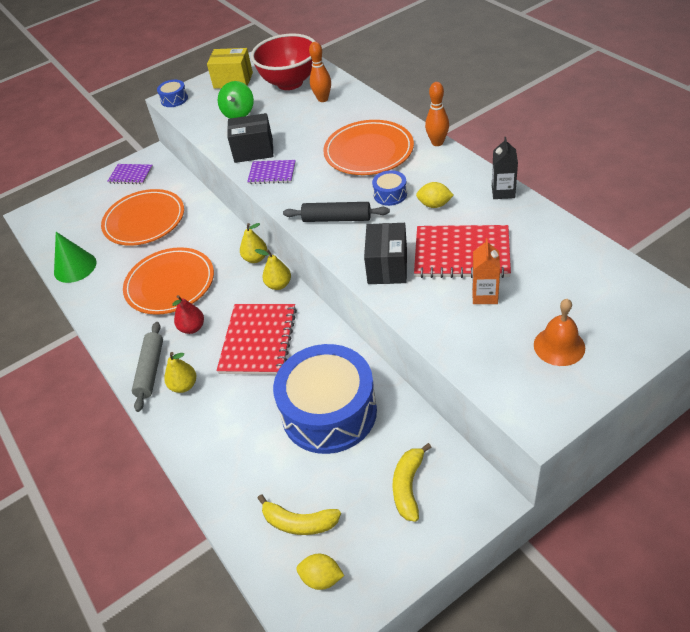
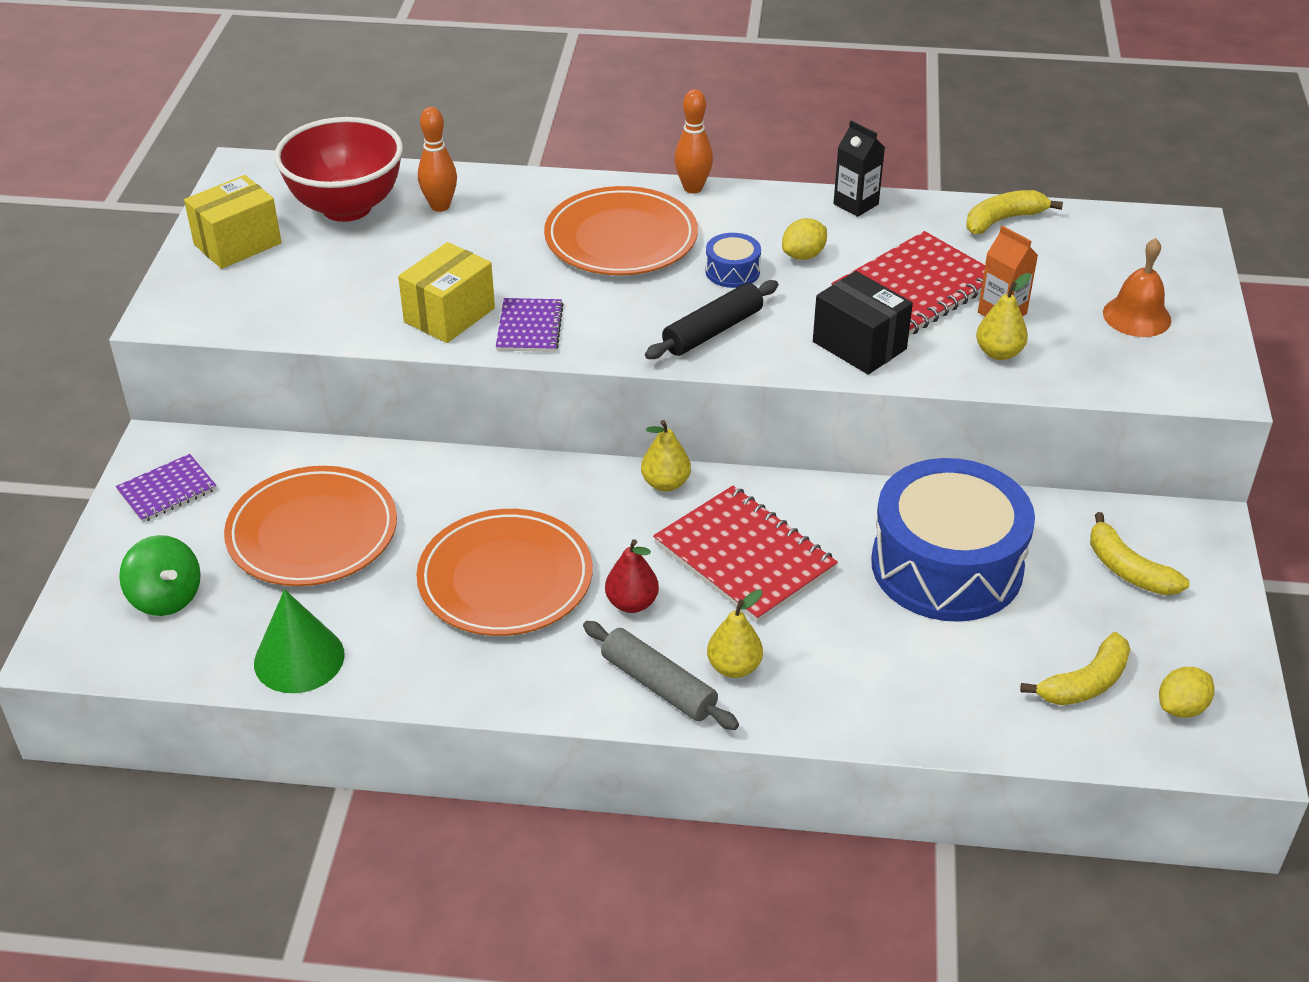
camera: 55 degrees left, 5 degrees down
(174, 99) = (173, 314): blue drum -> none
(239, 113) = (333, 281): green spinning top -> green spinning top (166, 597)
(253, 151) = (449, 315): black box -> yellow box
(255, 258) = (581, 474): yellow pear -> yellow pear (999, 353)
(272, 173) = (529, 327): purple notebook -> purple notebook turned 45 degrees counterclockwise
(570, 244) = (1003, 220): none -> yellow banana

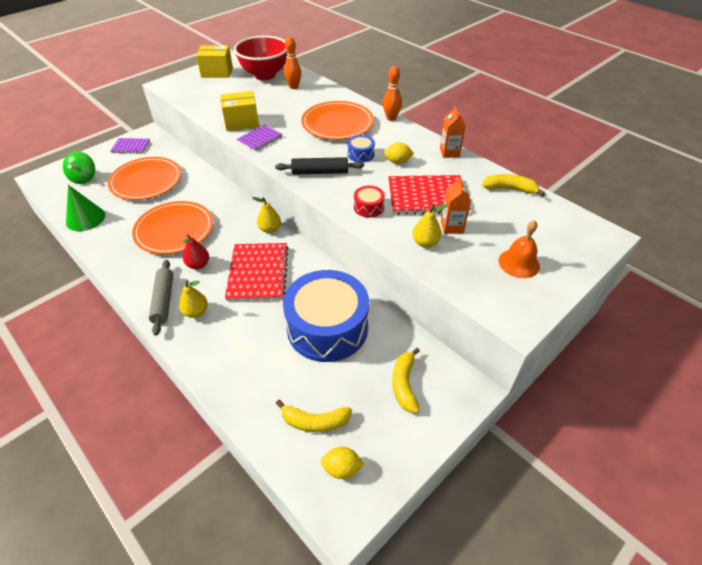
camera: 40 degrees right, 5 degrees up
(856, 204) = (449, 152): black carton -> orange carton
(859, 345) = (368, 207): black box -> red drum

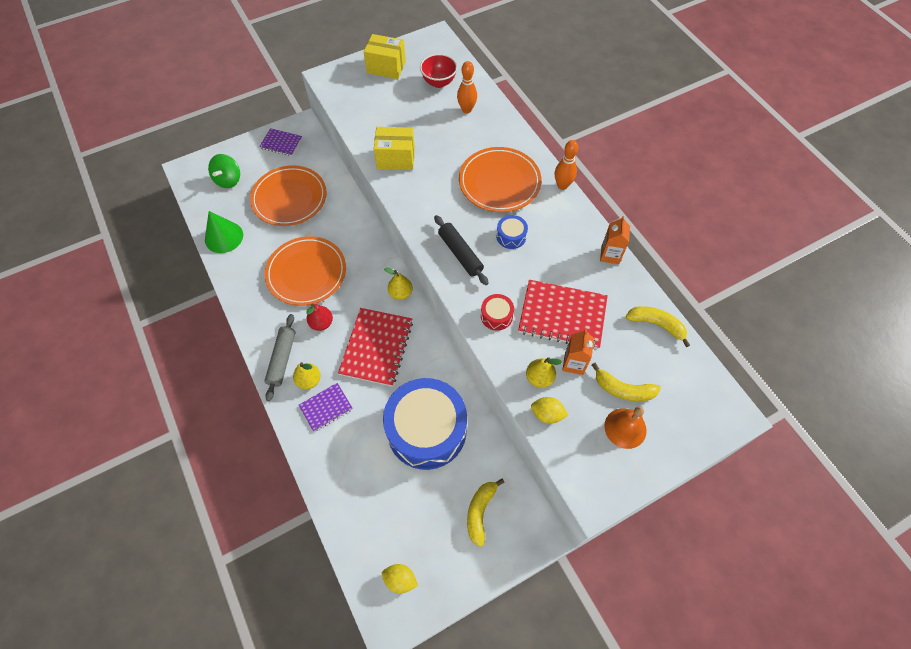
camera: 15 degrees right, 15 degrees up
(260, 139) = (409, 189): purple notebook -> purple notebook (326, 407)
(265, 75) = (439, 82): red bowl -> red bowl, size x0.59
(315, 421) = (389, 527): yellow banana -> yellow banana (623, 389)
(320, 172) = (460, 254): black rolling pin -> black rolling pin turned 45 degrees clockwise
(398, 162) = (548, 256): yellow lemon -> yellow lemon (547, 414)

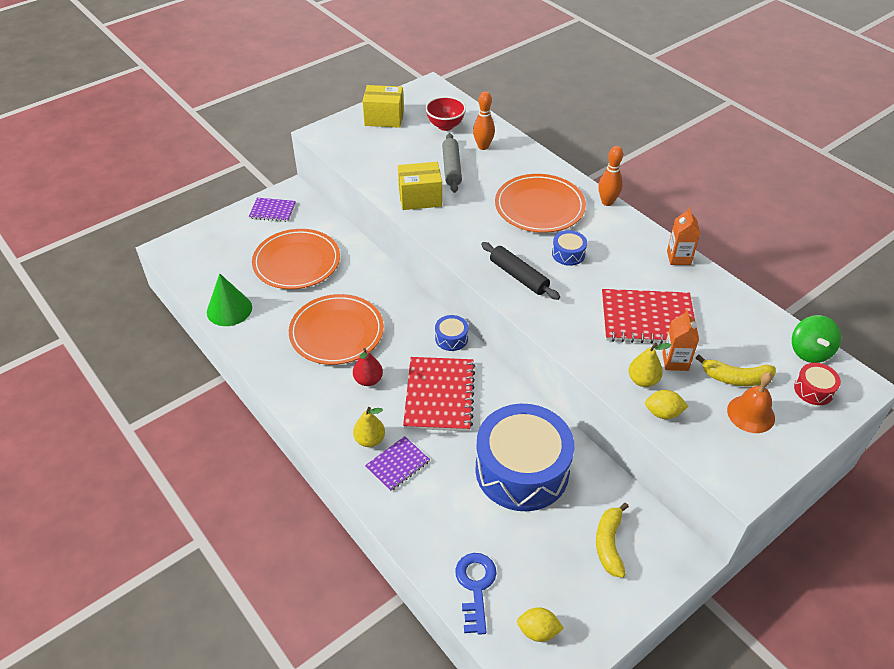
camera: 10 degrees left, 15 degrees down
(228, 180) = (220, 253): green spinning top -> green spinning top (809, 351)
(282, 359) = (332, 423): grey rolling pin -> grey rolling pin (452, 168)
(360, 530) = (475, 586): none -> blue key
(400, 293) = (451, 338): yellow pear -> blue drum
(496, 316) = (577, 329): red drum -> red drum (813, 390)
(656, 325) = (749, 314): yellow banana -> none

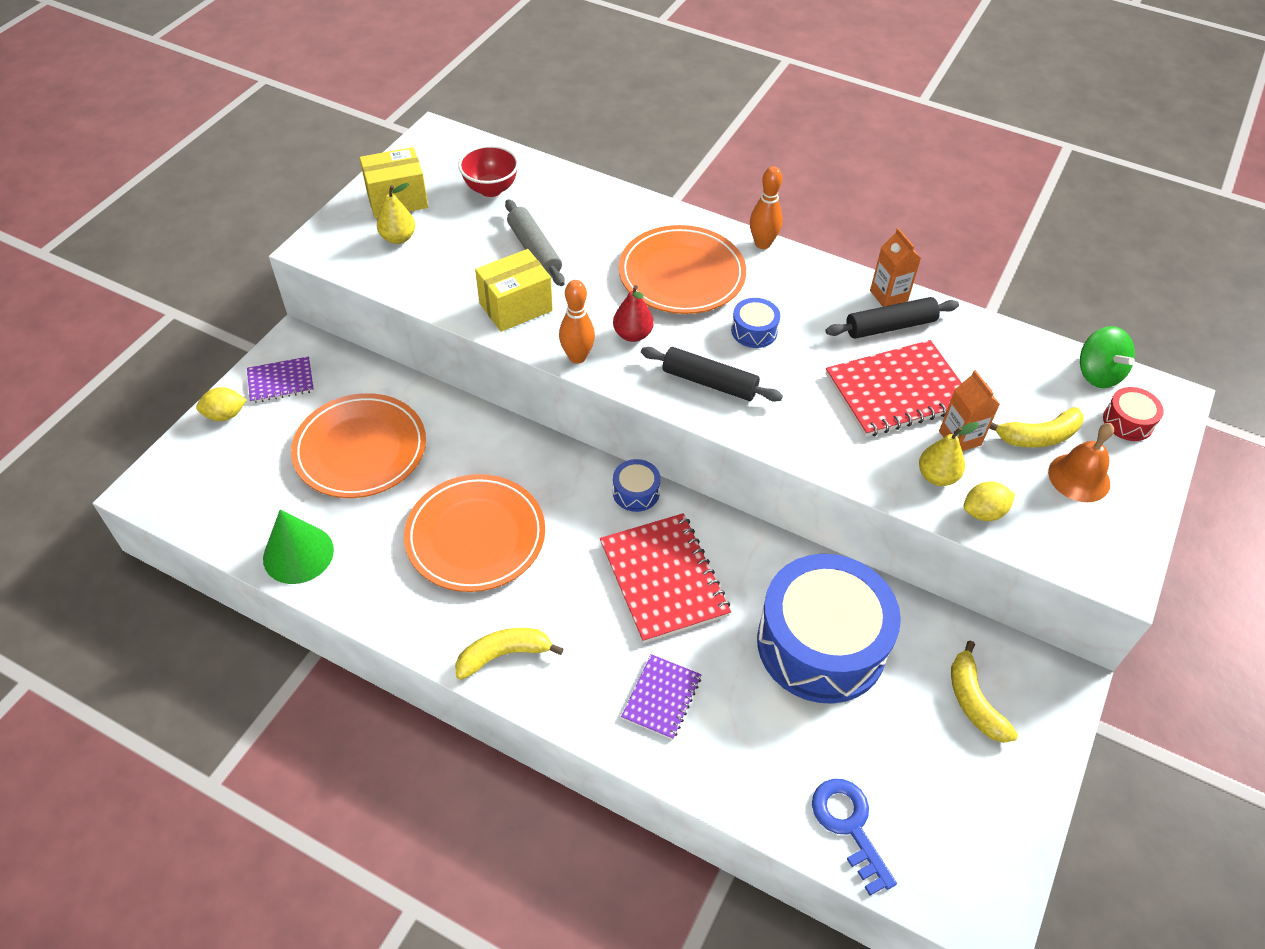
camera: 25 degrees left, 5 degrees up
(315, 405) = (504, 655): none -> yellow banana
(368, 380) = (557, 591): red pear -> red pear (632, 334)
(370, 440) = (606, 676): yellow pear -> yellow pear (398, 238)
(483, 146) = (559, 207): orange bowling pin -> orange bowling pin (577, 357)
(538, 631) = (953, 852): yellow lemon -> yellow lemon (225, 415)
(667, 277) = (890, 326): none -> black rolling pin

